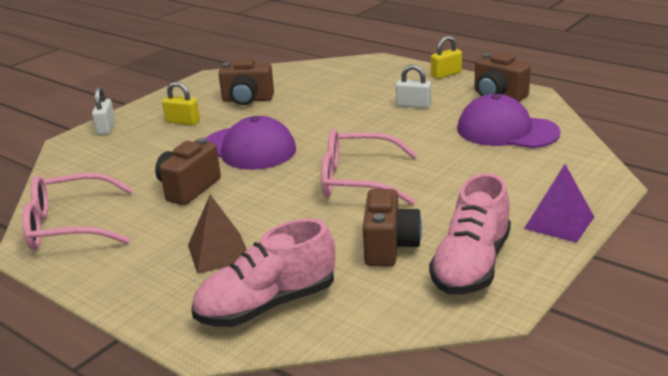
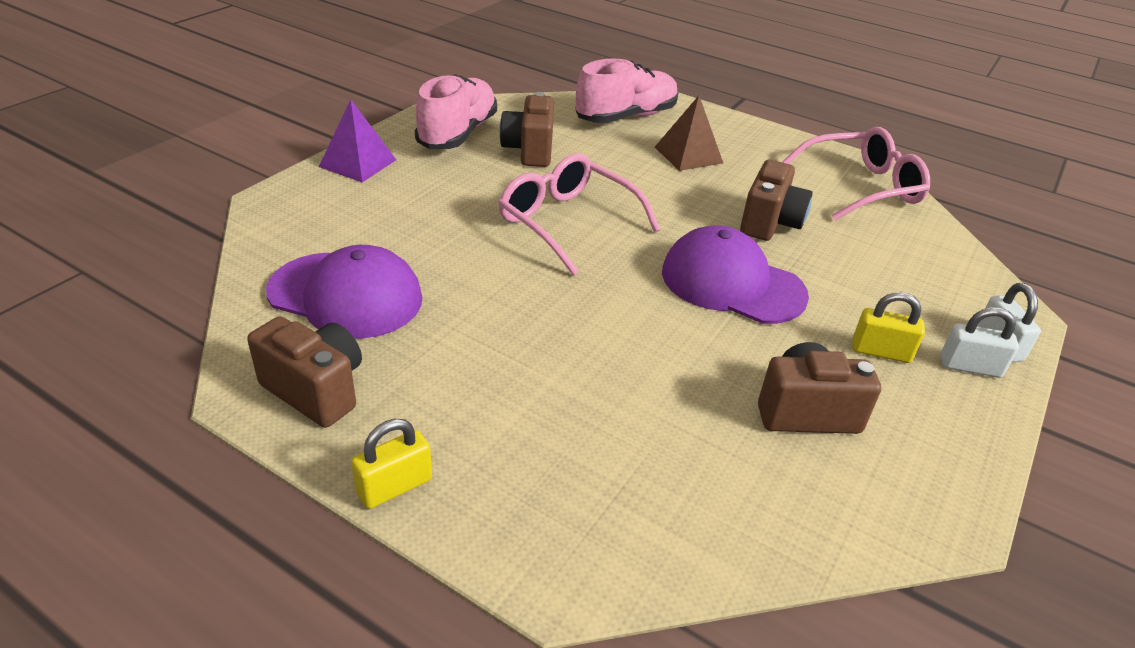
camera: 170 degrees right, 10 degrees up
(358, 180) = (567, 223): pink glasses -> pink glasses turned 135 degrees counterclockwise
(413, 105) = (483, 372): white padlock -> white padlock (970, 367)

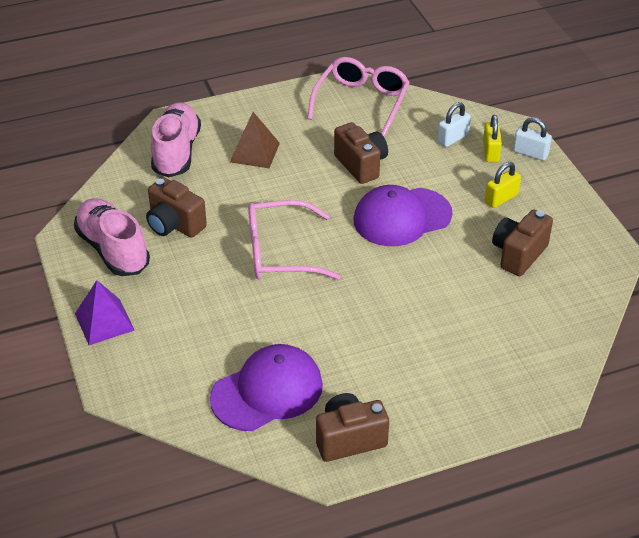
camera: 50 degrees left, 5 degrees up
(394, 486) = (450, 435): yellow padlock -> yellow padlock (490, 152)
(970, 367) = (536, 175): white padlock -> white padlock (453, 138)

